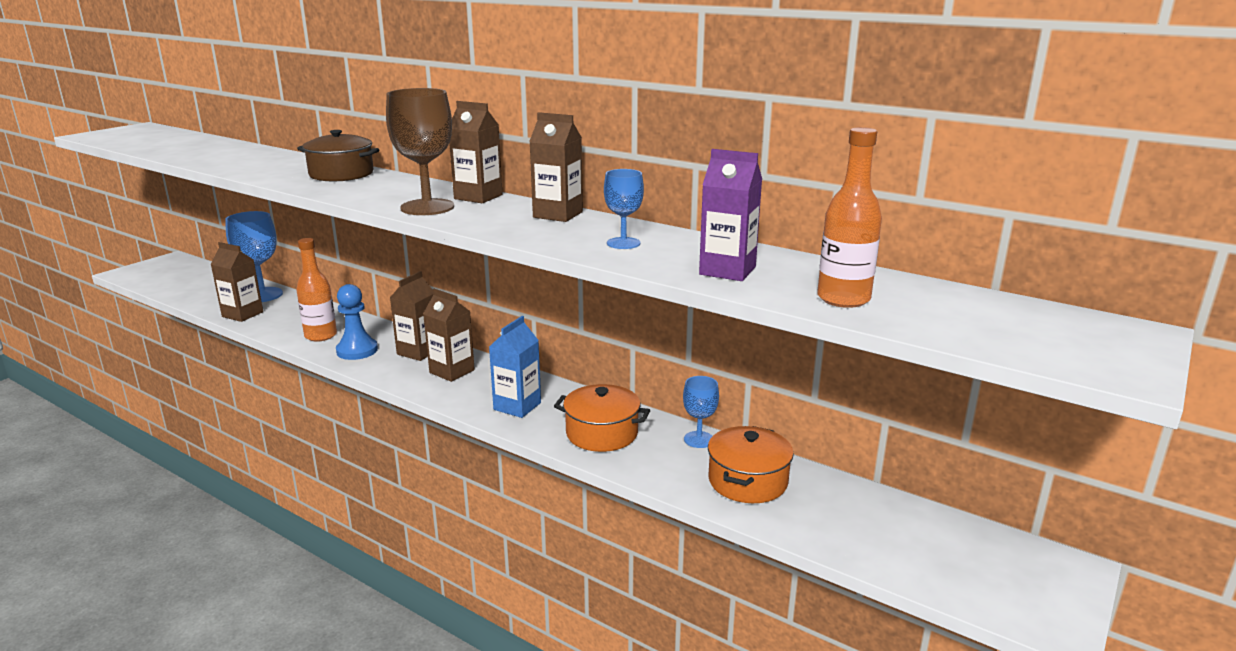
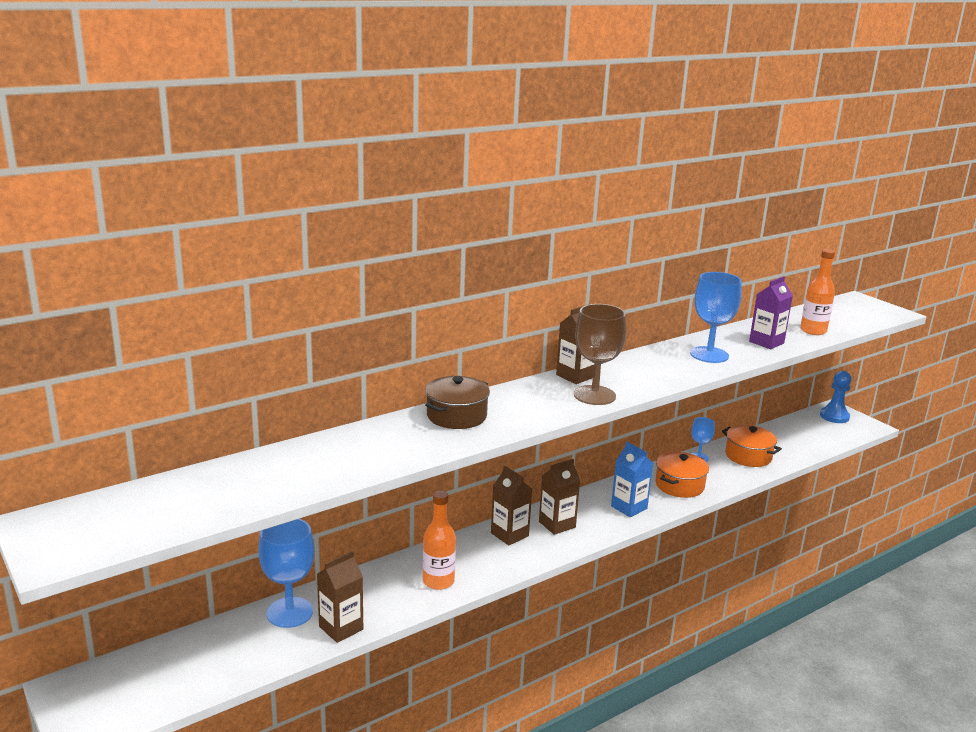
camera: 70 degrees left, 0 degrees up
(357, 350) = (487, 564): blue pawn -> blue pawn (834, 416)
(558, 215) = (638, 360): brown carton -> none
(623, 243) = (709, 355): blue goblet -> blue goblet, size x1.79

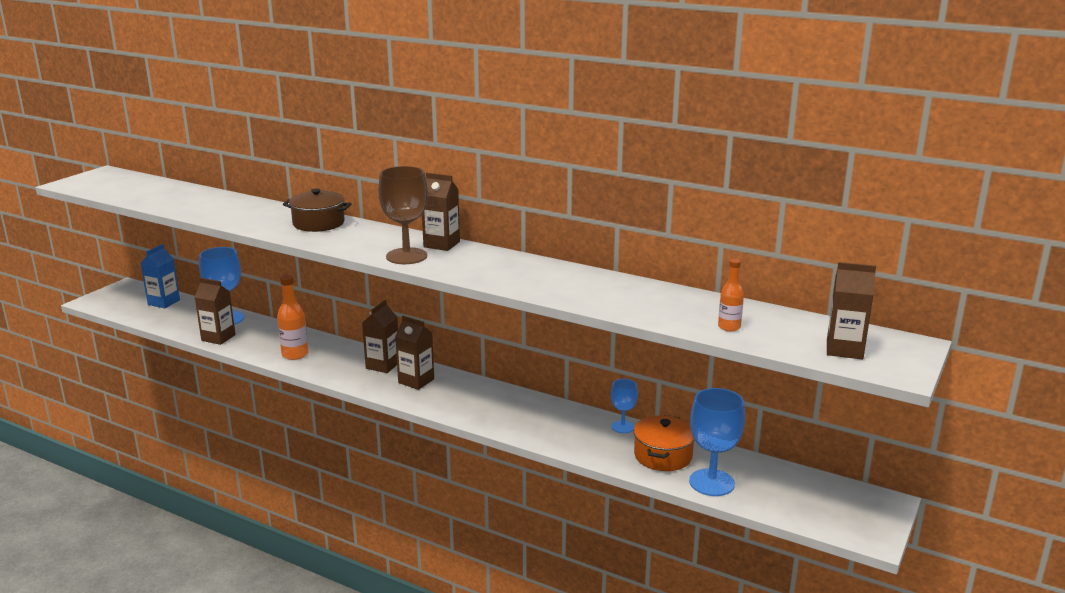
camera: 65 degrees right, 0 degrees up
(629, 507) = (477, 407): blue carton -> blue carton (164, 302)
(679, 485) = (548, 425): orange pot -> none
(709, 355) = (568, 285): blue goblet -> blue goblet (711, 482)
(766, 342) = (647, 307): purple carton -> none
(813, 331) = (729, 327): orange bottle -> orange bottle, size x0.63
(834, 416) = (861, 504): blue pawn -> none
(859, 314) = (844, 349): none -> brown carton

